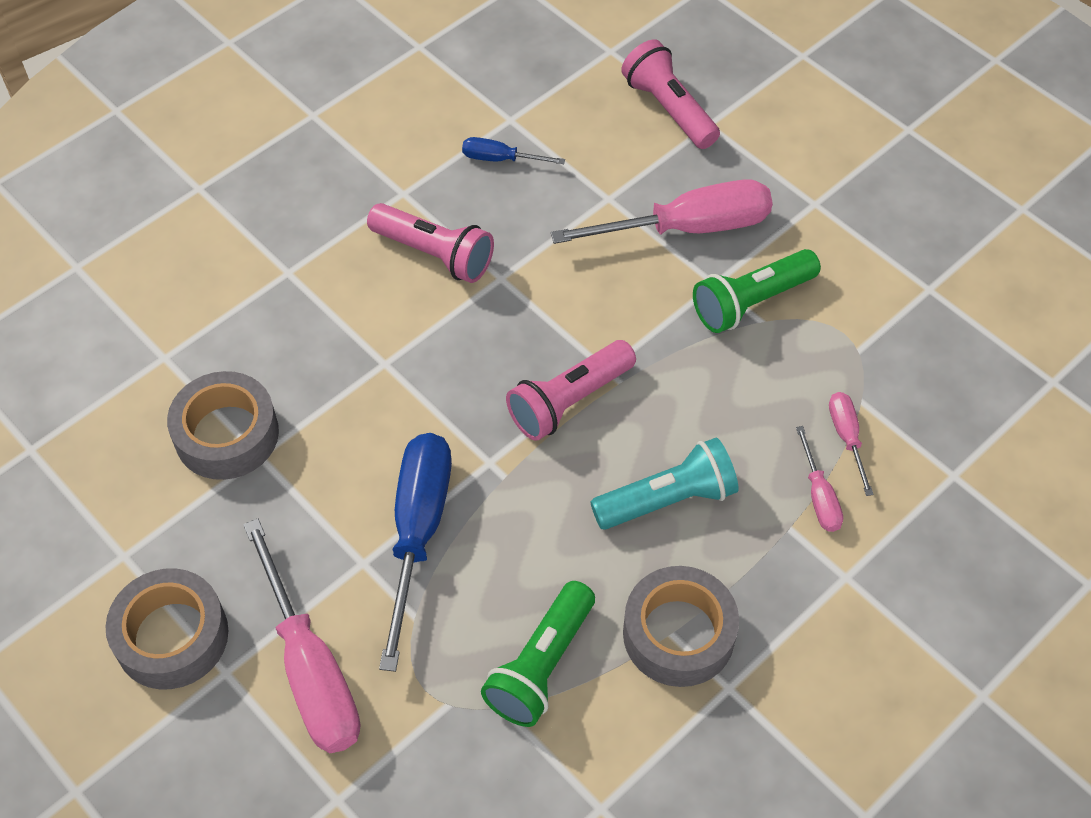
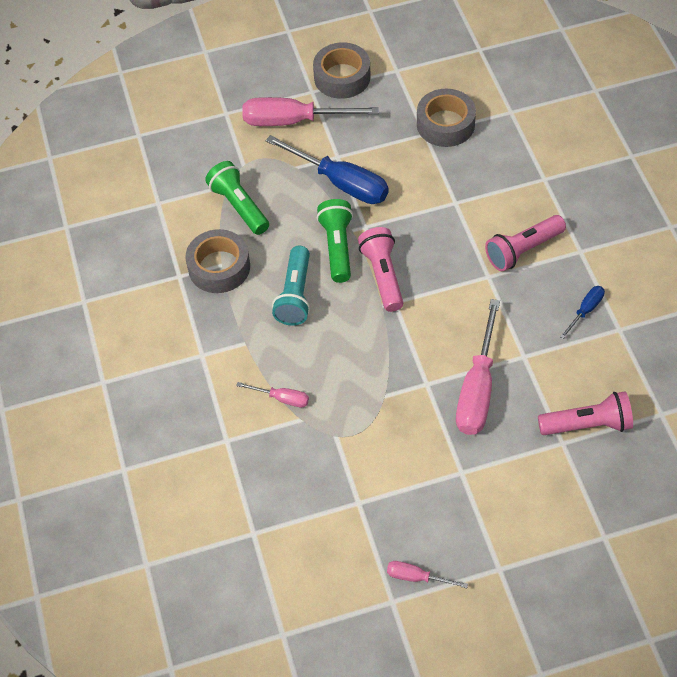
camera: 120 degrees right, 0 degrees up
(751, 302) = (402, 396): green flashlight -> green flashlight (337, 247)
(819, 496) = (255, 366): pink screwdriver -> pink screwdriver (416, 577)

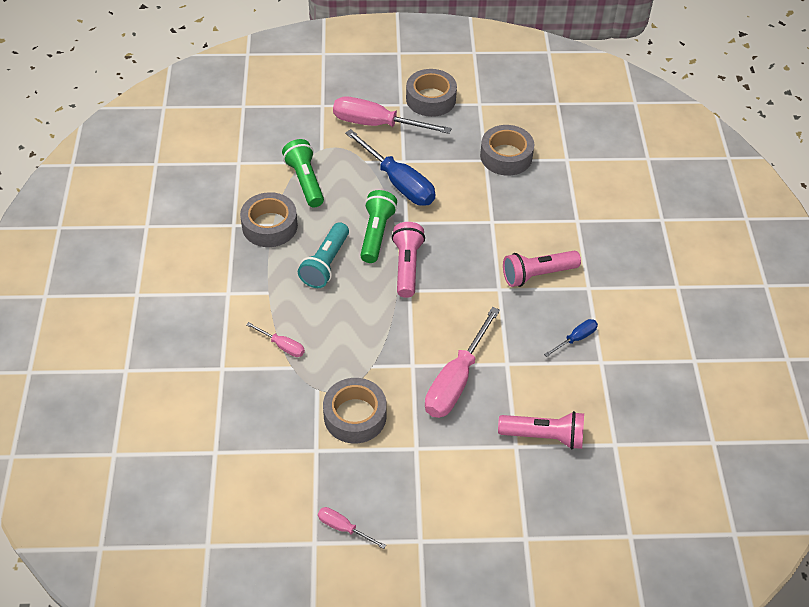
camera: 10 degrees right, 5 degrees down
(386, 455) = (355, 416): none -> grey tape

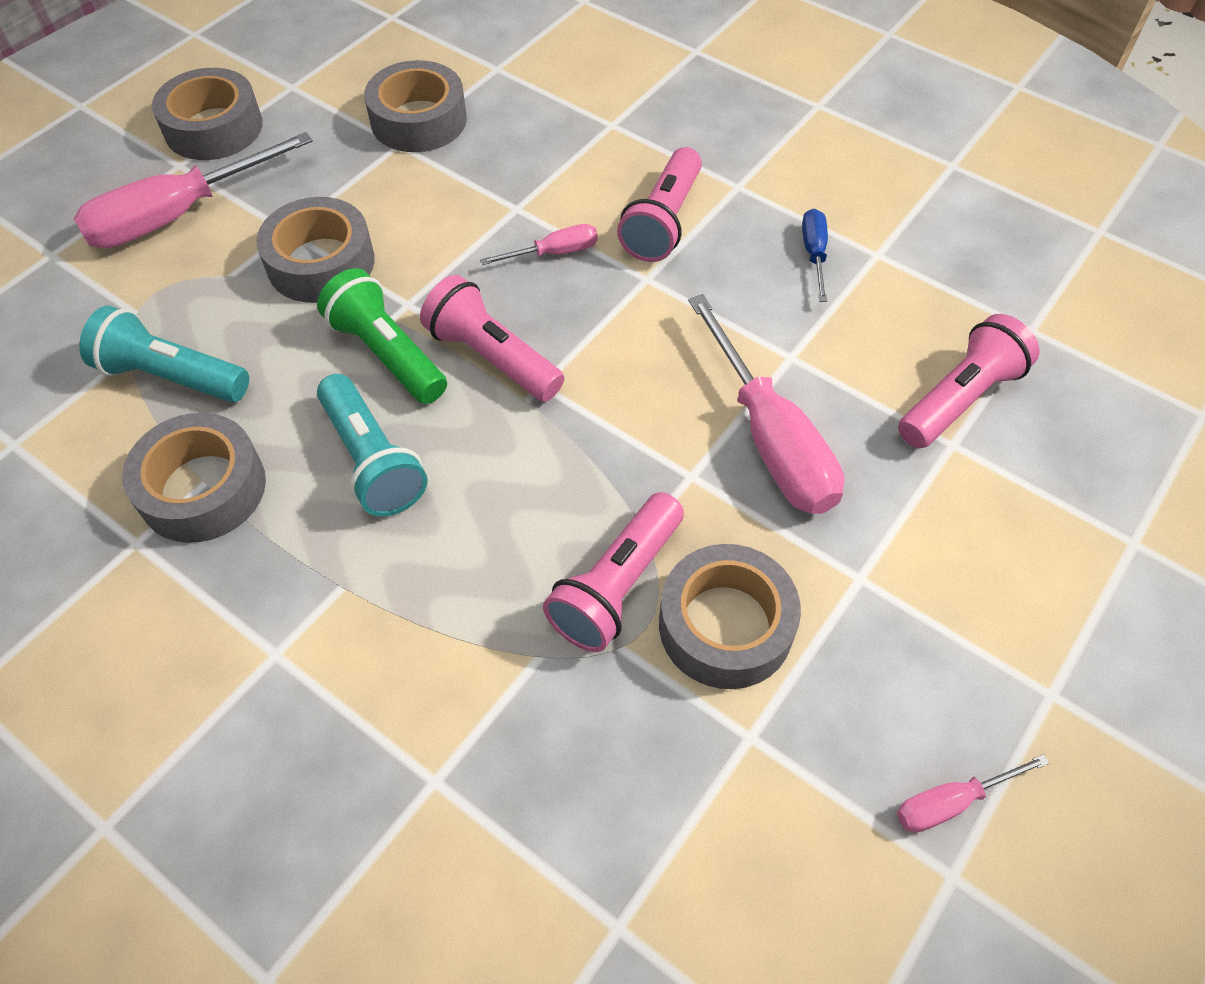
camera: 50 degrees left, 5 degrees up
(282, 346) = (478, 641): pink screwdriver -> pink screwdriver (554, 253)
(305, 181) = (172, 376): green flashlight -> turquoise flashlight
(341, 372) = (616, 586): none -> pink flashlight
(398, 182) = (321, 263): blue screwdriver -> grey tape

